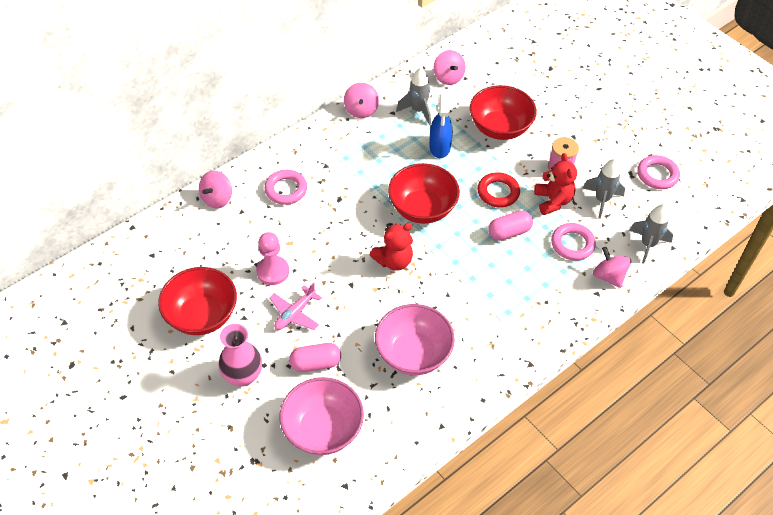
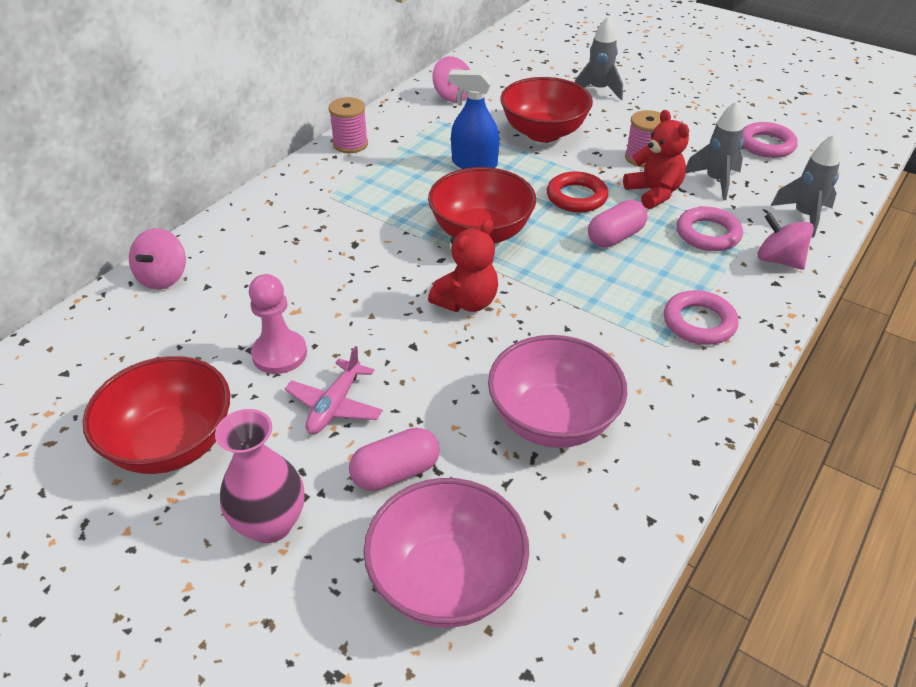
camera: 15 degrees left, 10 degrees down
(286, 189) = (270, 247): pink ring -> pink ring (699, 322)
(361, 110) = (350, 144): pink spinning top -> pink spool
(418, 111) = (428, 133): grey rocket -> grey rocket (598, 90)
(440, 147) = (474, 164): blue spray bottle -> blue spray bottle turned 120 degrees clockwise

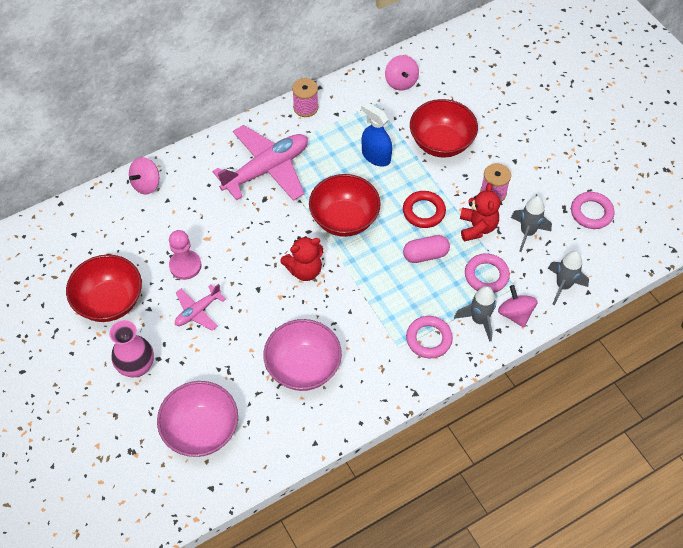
camera: 25 degrees right, 15 degrees up
(337, 214) = (266, 169): none -> pink plane
(395, 472) = (208, 364): pink capsule -> none
(598, 90) = (510, 112): grey rocket -> grey rocket (479, 320)

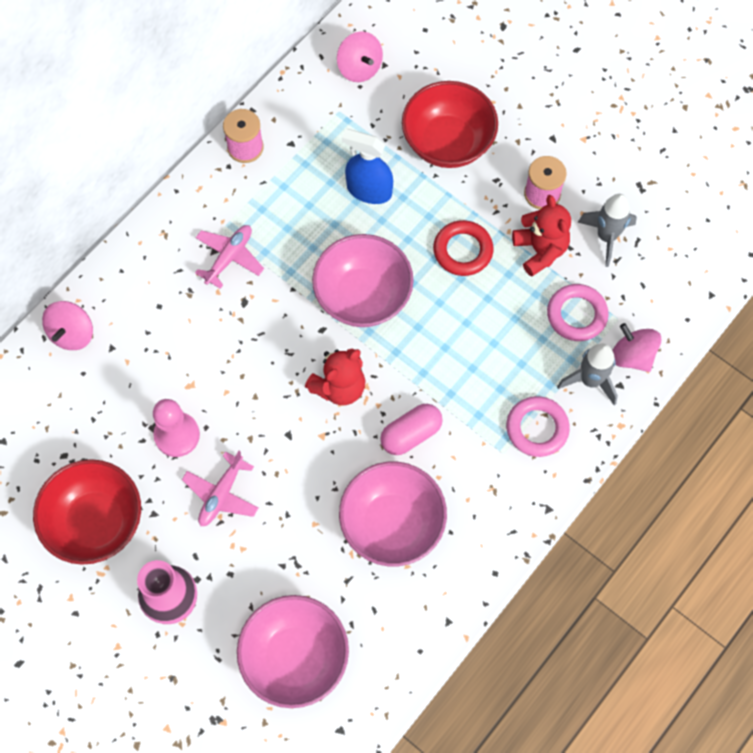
camera: 20 degrees left, 10 degrees up
(266, 169) = (229, 257): pink plane -> pink plane, size x0.51
(344, 219) = (363, 296): red bowl -> pink bowl
(425, 255) = (488, 312): pink capsule -> pink capsule (411, 434)
(563, 286) = (677, 297): grey rocket -> none
(591, 213) = (676, 181): pink ring -> none

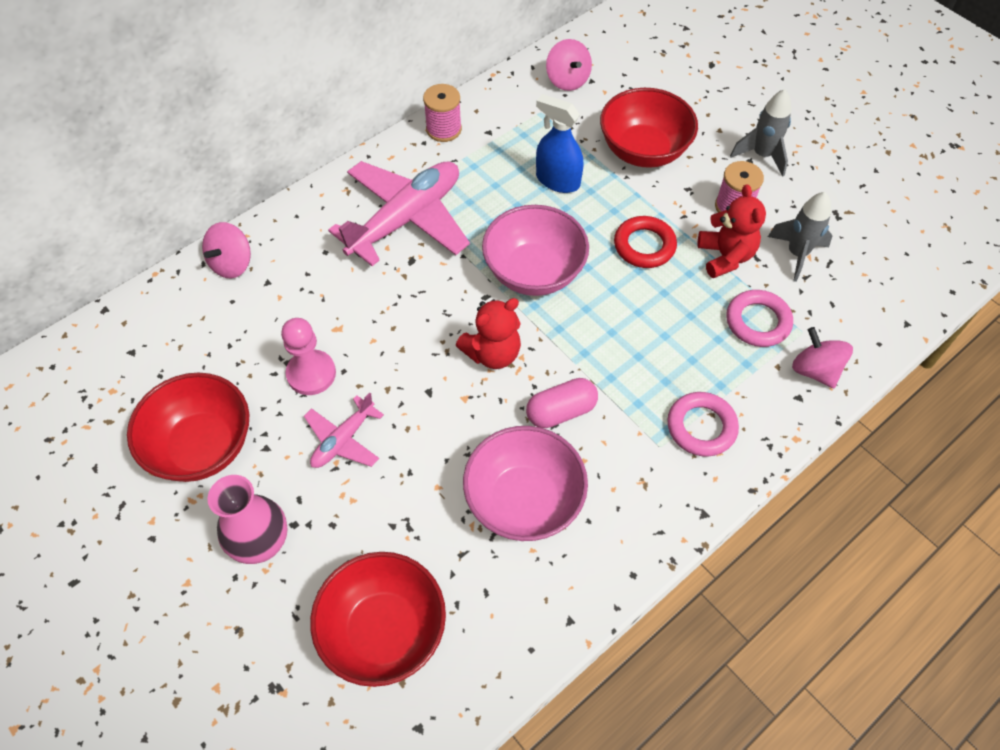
camera: 10 degrees right, 10 degrees down
(229, 257) = (406, 219): pink plane -> pink plane, size x1.97
(295, 657) = (384, 631): pink bowl -> red bowl
(590, 380) = (766, 388): grey rocket -> grey rocket (762, 155)

